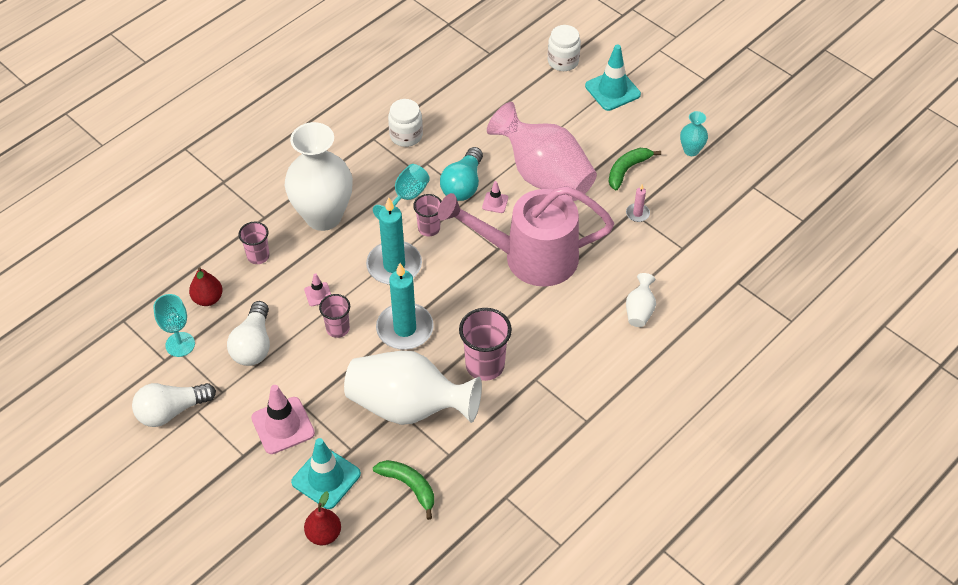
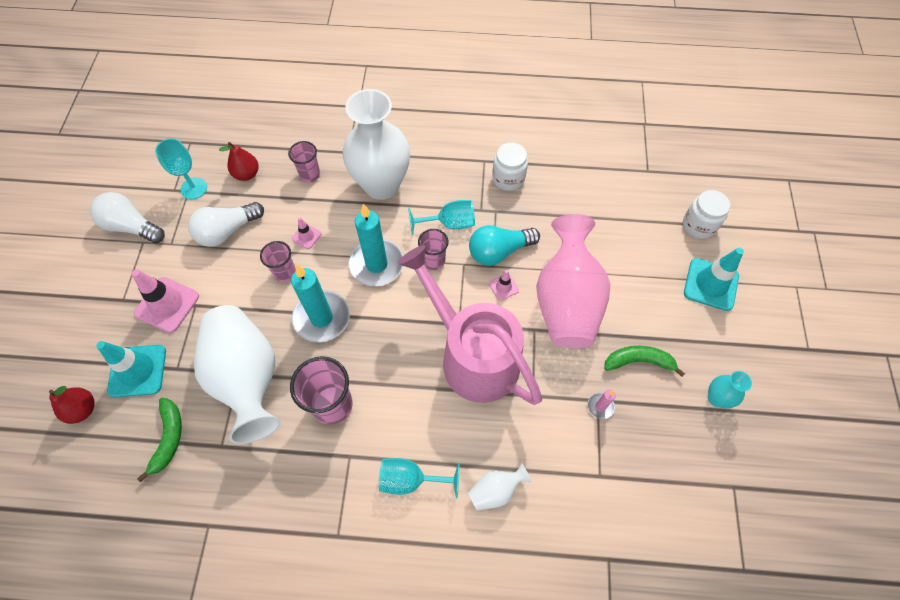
camera: 50 degrees right, 10 degrees up
(587, 353) = (410, 479): none -> turquoise goblet

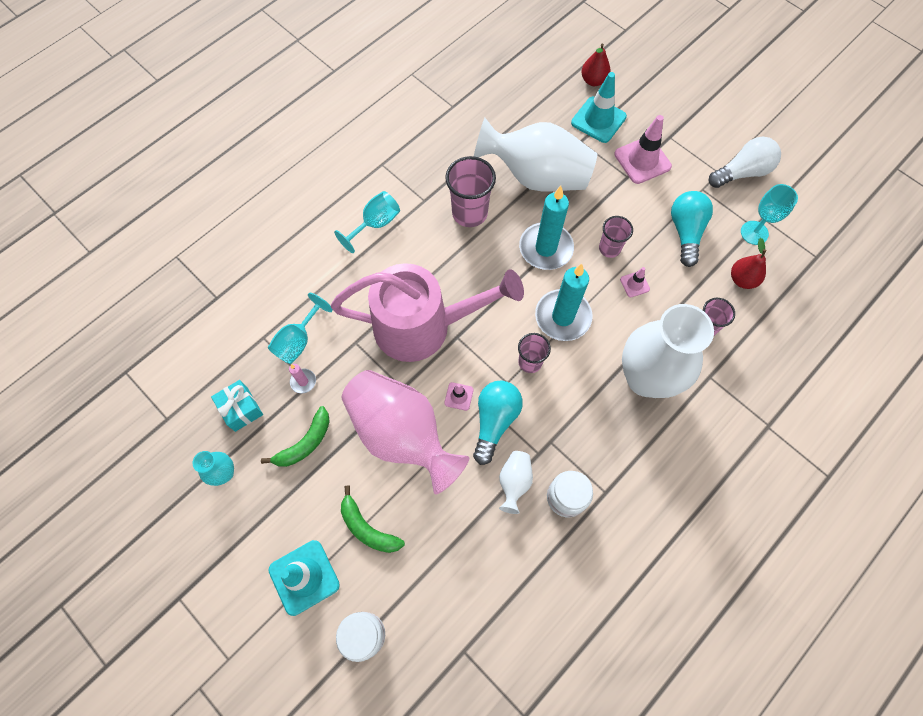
camera: 130 degrees right, 5 degrees up
(168, 438) = (530, 114): green banana -> green banana (367, 528)
(227, 231) = (685, 232): white light bulb -> turquoise light bulb
(449, 223) = (557, 403): turquoise goblet -> turquoise goblet (298, 341)
(495, 490) = (320, 267): white vase -> white vase (514, 482)
(666, 434) = (241, 409): none -> turquoise gift

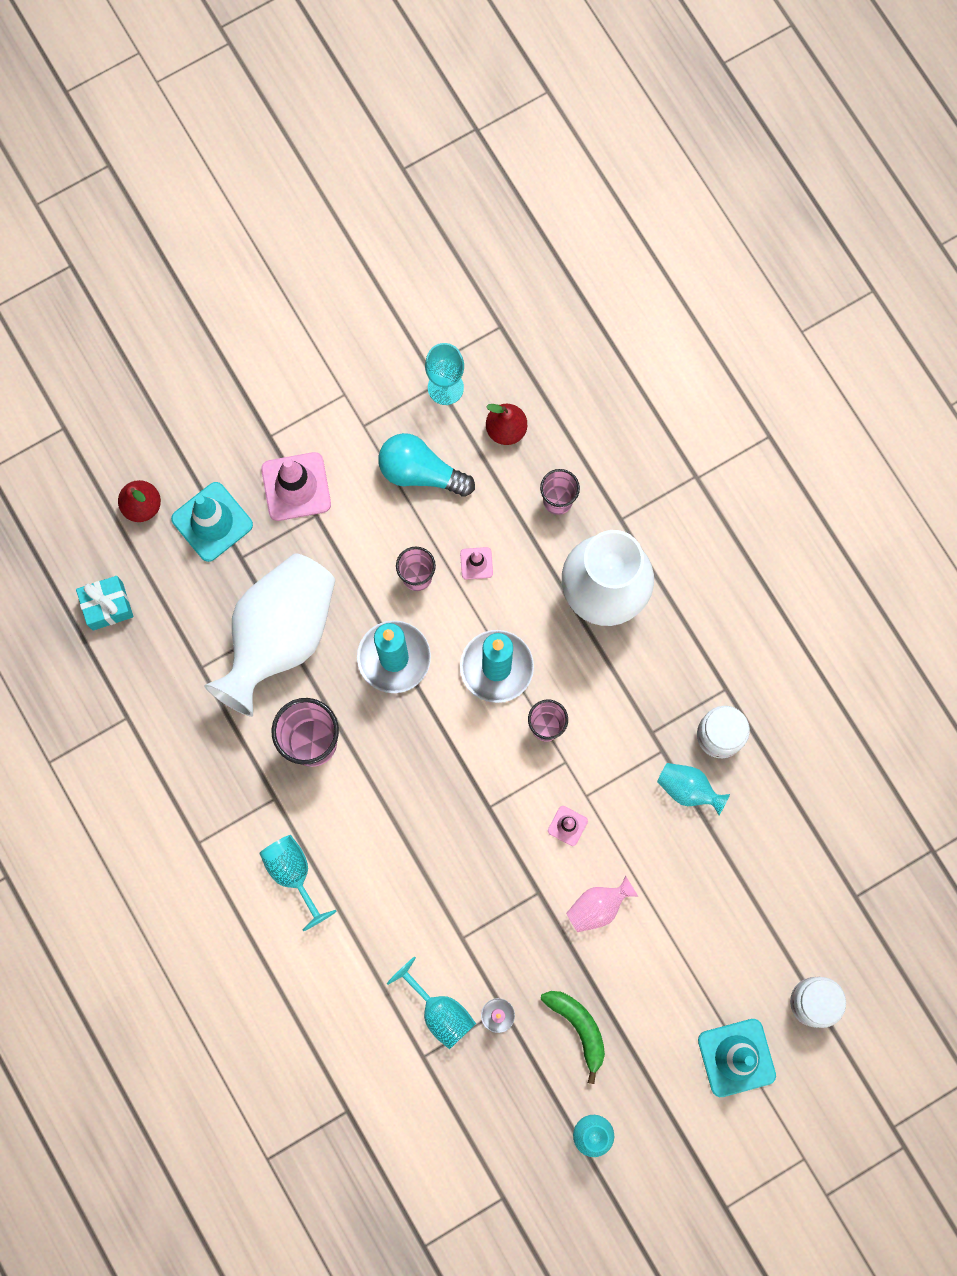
camera: 75 degrees left, 10 degrees up
(241, 409) = (514, 1100): turquoise gift -> turquoise gift (107, 606)
(367, 528) = (698, 973): green banana -> none
(402, 434) = (598, 907): pink vase -> pink vase, size x0.43
(424, 326) = (462, 845): pink watering can -> none
(494, 421) = (610, 791): turquoise light bulb -> none
(514, 482) = (688, 789): white vase -> turquoise vase
(741, 172) = (352, 365): white light bulb -> none

